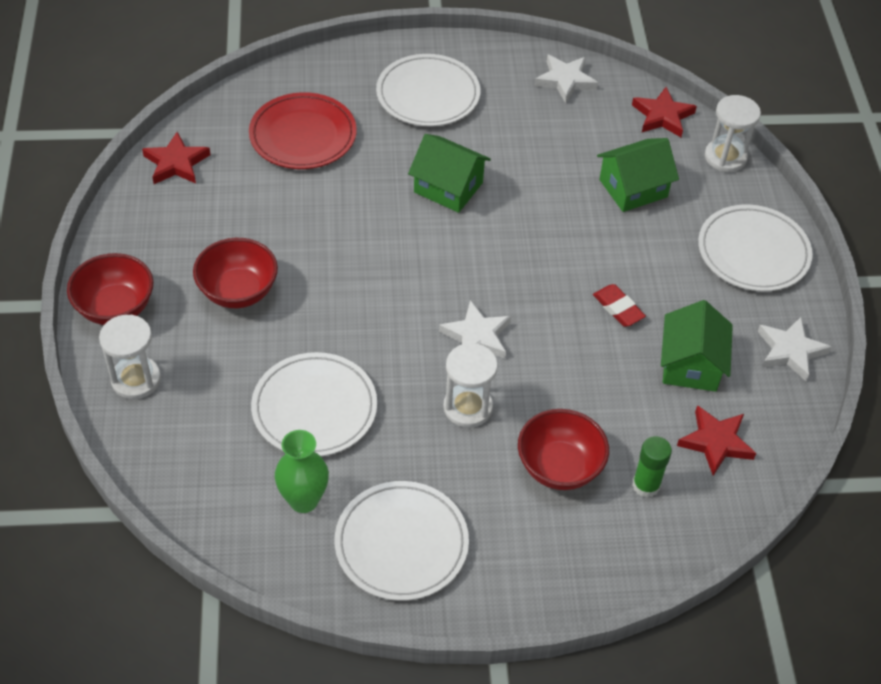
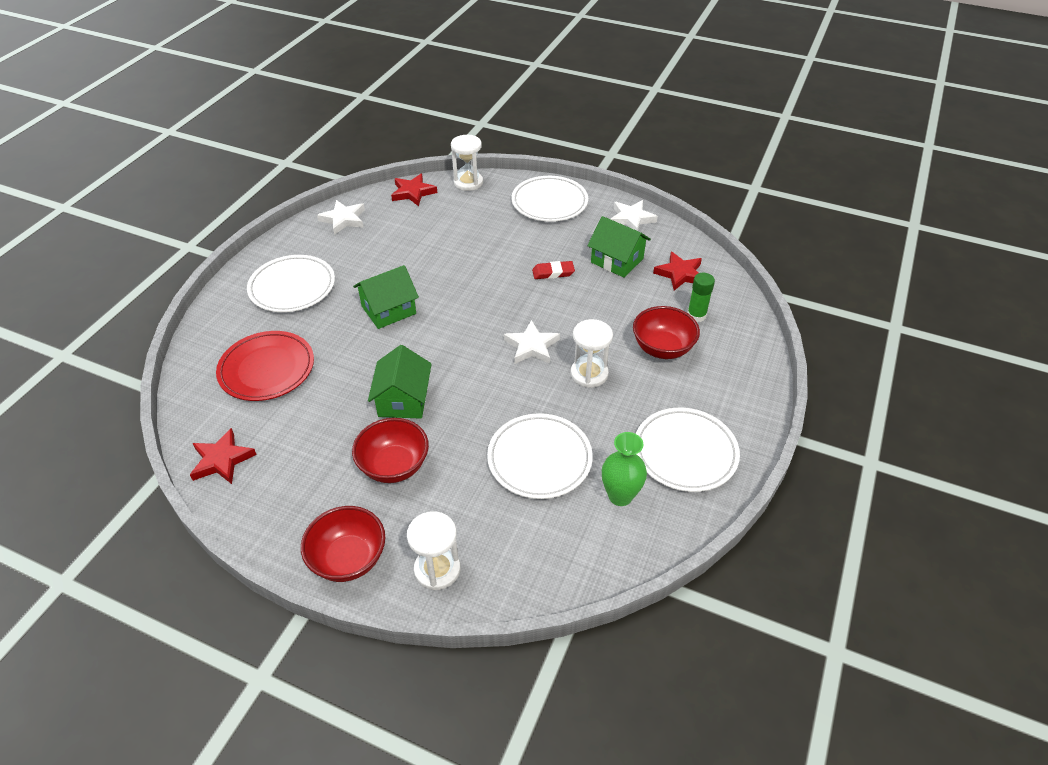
camera: 60 degrees left, 5 degrees down
(633, 188) = (461, 228): green house -> green house (403, 400)

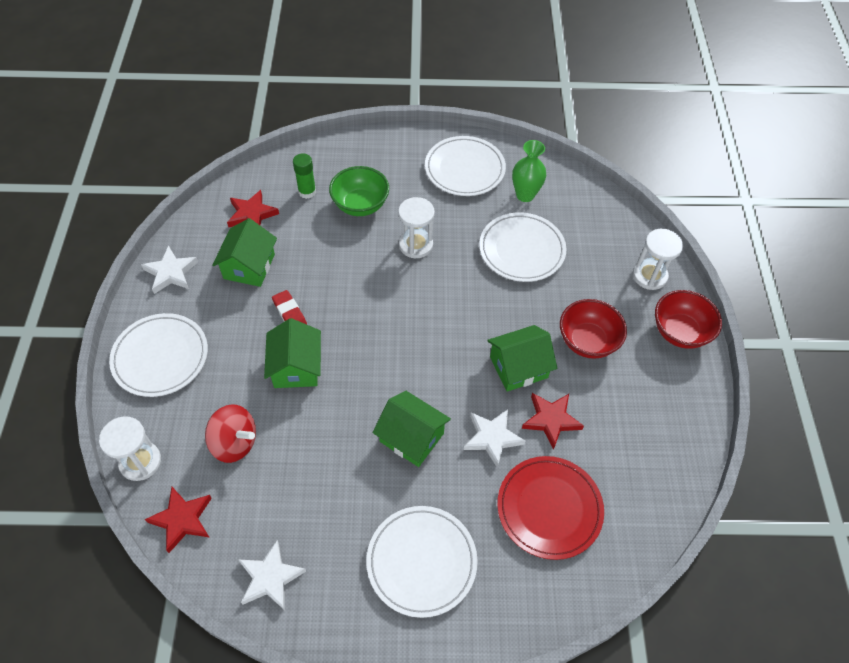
camera: 115 degrees left, 10 degrees up
(222, 460) = (665, 478): red star -> red star (551, 420)
(452, 223) = (234, 443): none -> red spinning top
(496, 264) = (296, 367): none -> green house
(531, 346) = (403, 295): white star -> white star (492, 438)
(662, 348) = (360, 205): red bowl -> green bowl

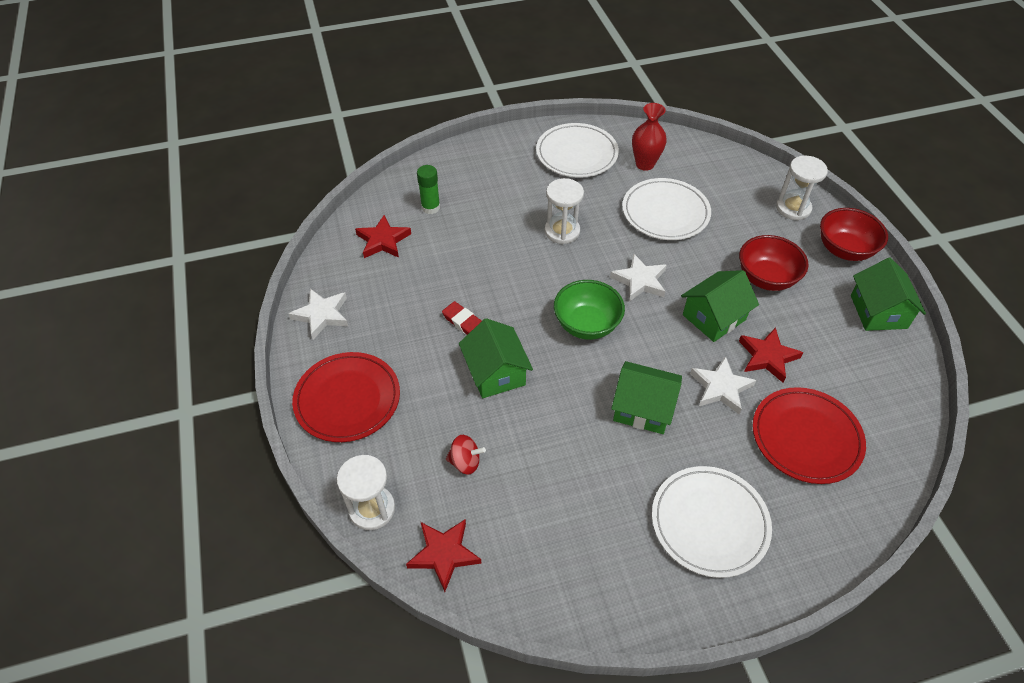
camera: 15 degrees left, 5 degrees down
(160, 357) = (347, 399): white plate -> red plate
(234, 443) = (465, 462): red spinning top -> red spinning top, size x0.64
(249, 266) = (402, 290): green house -> green house (878, 311)
(270, 578) = (564, 584): white star -> white star (640, 281)
(360, 205) = (490, 208): green bowl -> green bowl (586, 325)
(525, 195) = (645, 164): green vase -> red vase

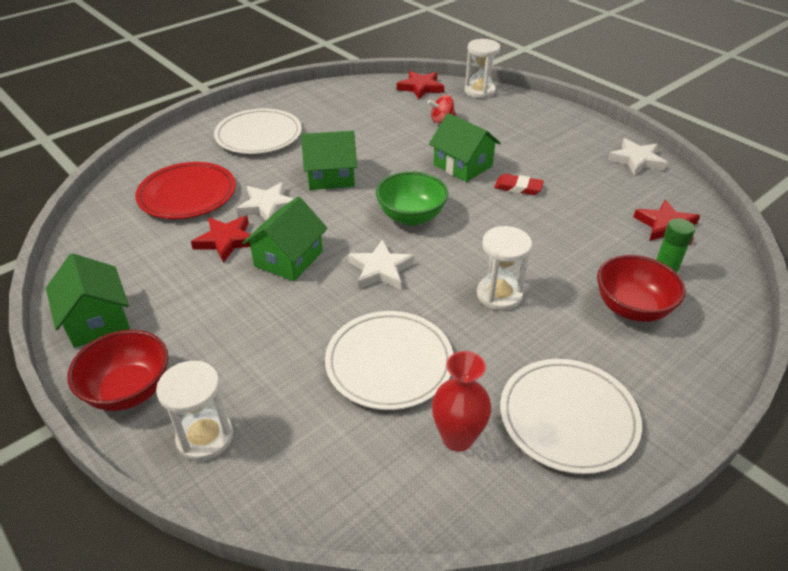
camera: 155 degrees right, 10 degrees down
(347, 399) = (553, 125): red plate -> none
(766, 278) = (236, 317): red bowl -> red bowl (632, 308)

